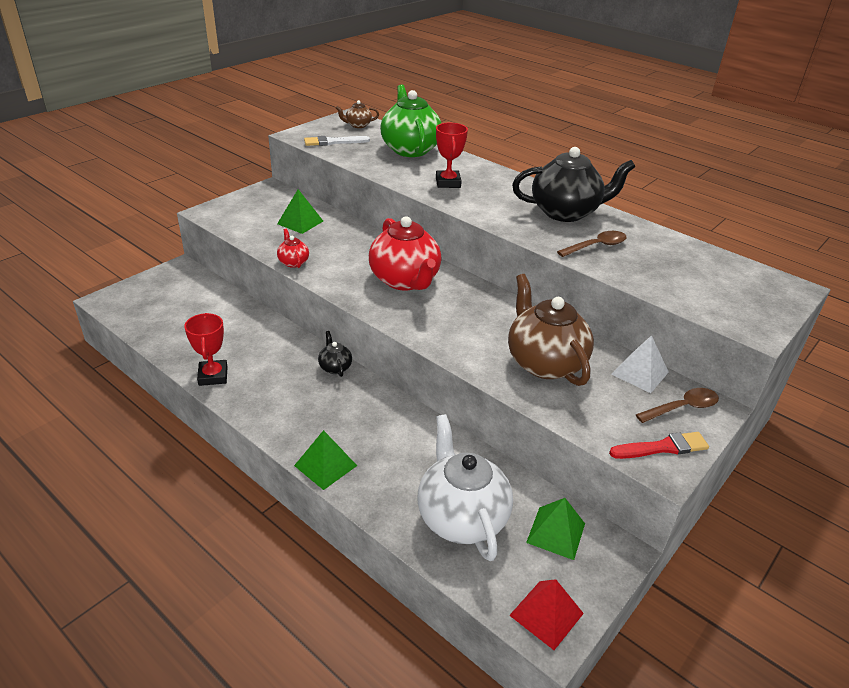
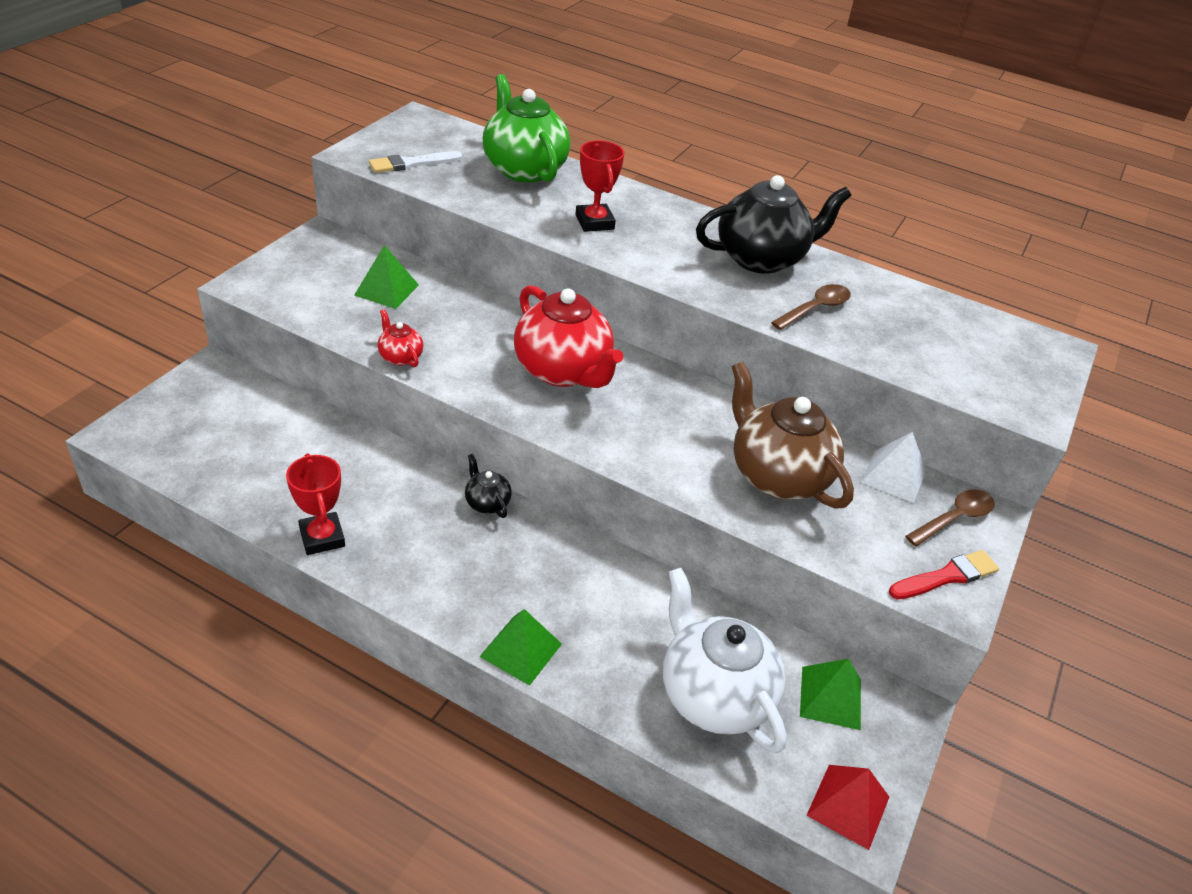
camera: 15 degrees left, 5 degrees up
(358, 125) = (436, 132): brown teapot -> none

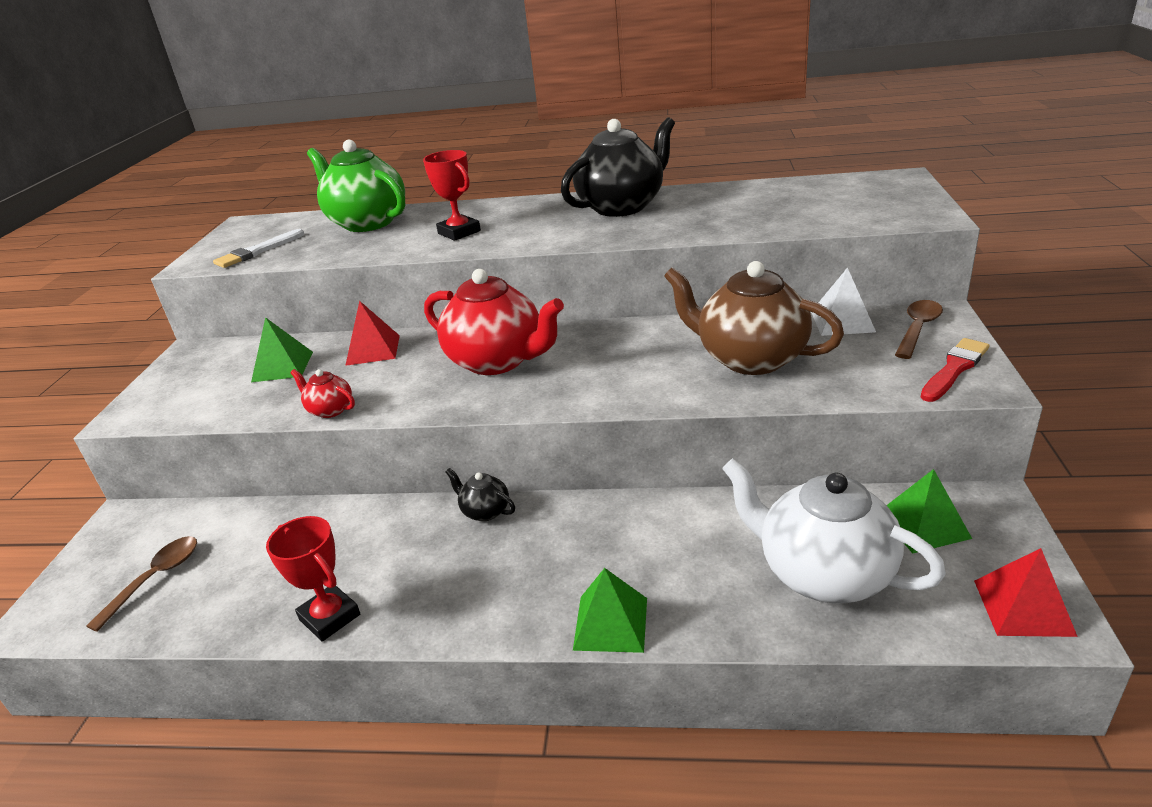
camera: 15 degrees left, 10 degrees down
(468, 307) = (373, 350): none -> red pyramid
(815, 308) = (696, 219): brown spoon -> brown spoon (155, 579)

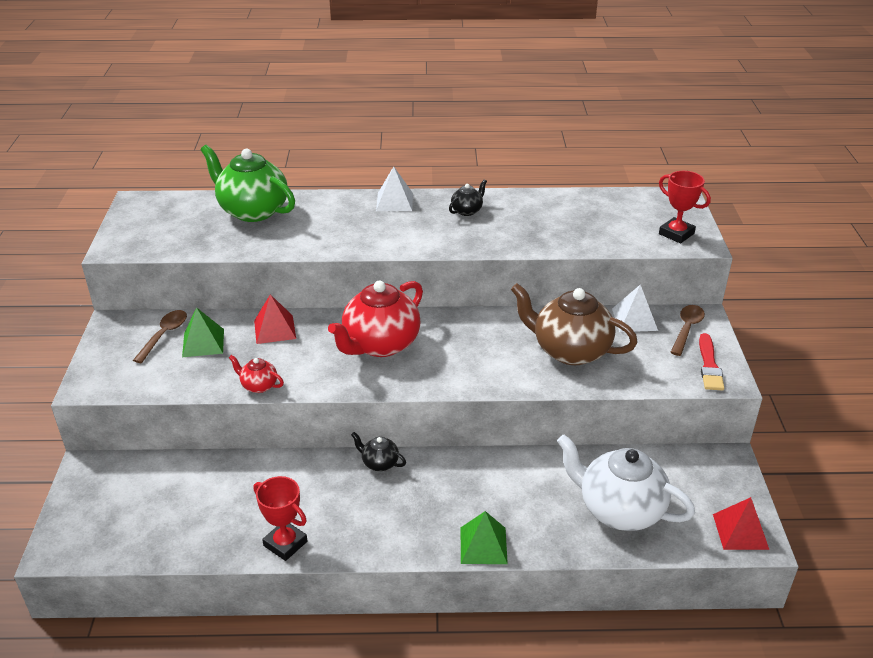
camera: 10 degrees left, 5 degrees up
(155, 579) = (139, 516): brown spoon -> brown spoon (164, 335)
(257, 251) = (166, 238): white brush -> none
(459, 232) = (338, 229): red trophy -> red trophy (676, 234)
(498, 361) = (380, 345): red teapot -> red teapot turned 105 degrees clockwise
(535, 204) = (394, 201): none -> white pyramid
(622, 206) = (467, 211): black teapot -> black teapot, size x0.45
(923, 525) = (683, 475): green pyramid -> none
(954, 369) = (709, 365): red brush -> red brush turned 150 degrees clockwise

